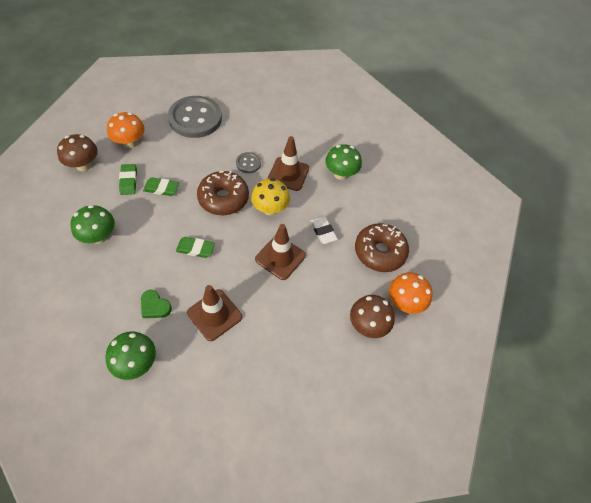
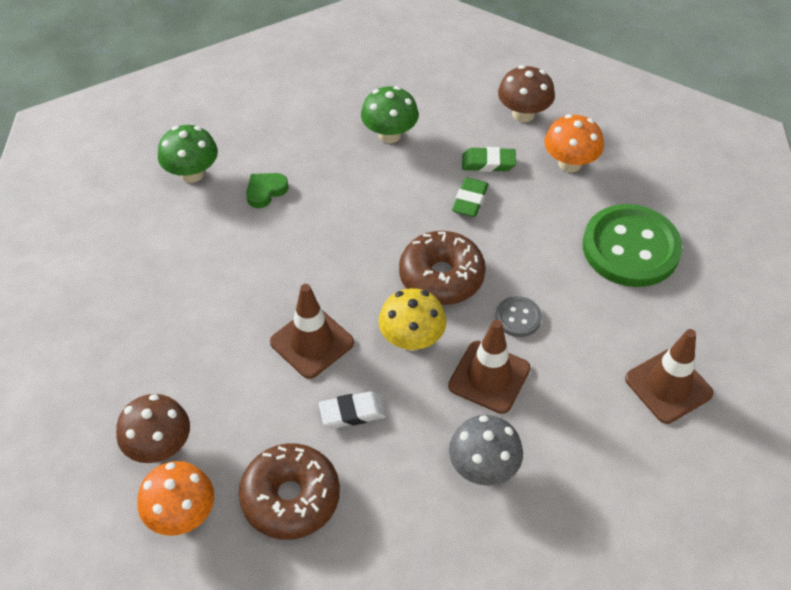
camera: 105 degrees right, 5 degrees down
(195, 118) = (630, 248): grey button -> green button
(195, 249) = (349, 237): green eraser -> none
(214, 315) = (235, 253): brown traffic cone -> brown traffic cone (668, 386)
(341, 174) = (483, 468): green mushroom -> grey mushroom

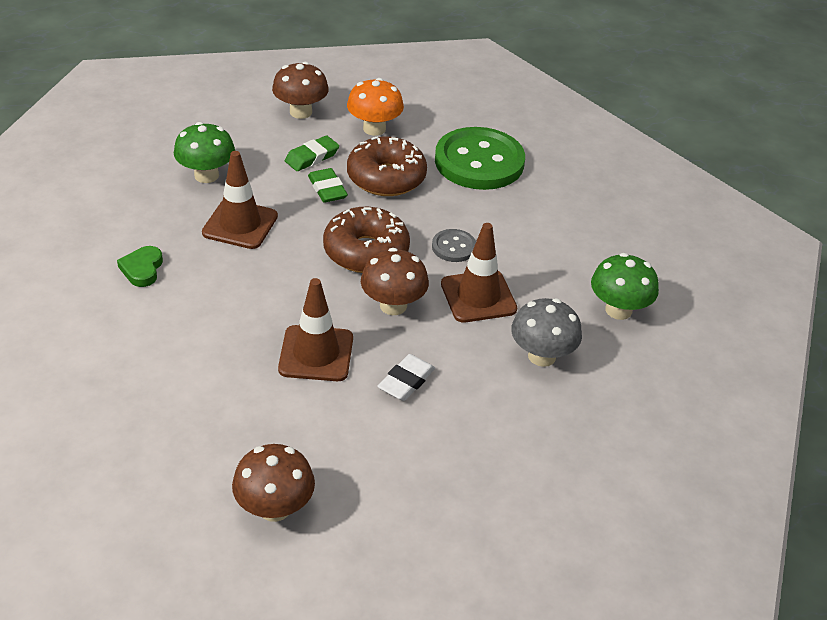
camera: 45 degrees left, 10 degrees down
(182, 515) = (355, 541): orange mushroom -> none
(192, 173) = (52, 291): green mushroom -> green mushroom (618, 310)
(291, 498) = (428, 469): brown donut -> brown donut (386, 178)
(412, 339) = (393, 305): yellow mushroom -> brown mushroom
(668, 386) = (599, 232): brown traffic cone -> brown traffic cone (240, 224)

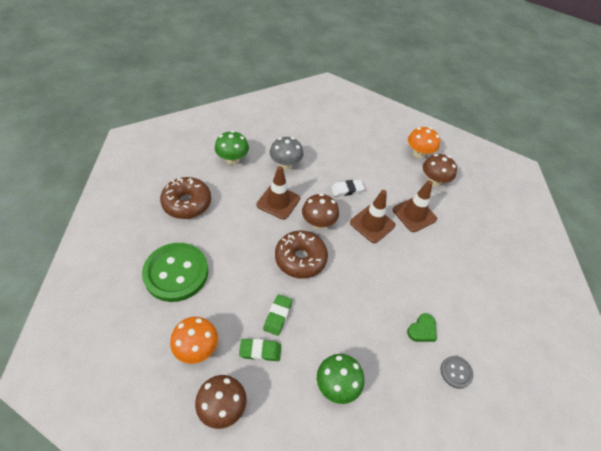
camera: 140 degrees left, 10 degrees up
(240, 224) = (348, 324): brown traffic cone -> brown traffic cone (414, 214)
(352, 556) = (418, 153): none -> orange mushroom
(386, 178) = (237, 300): brown donut -> brown donut (187, 203)
(453, 247) = (258, 231): grey button -> grey button (456, 372)

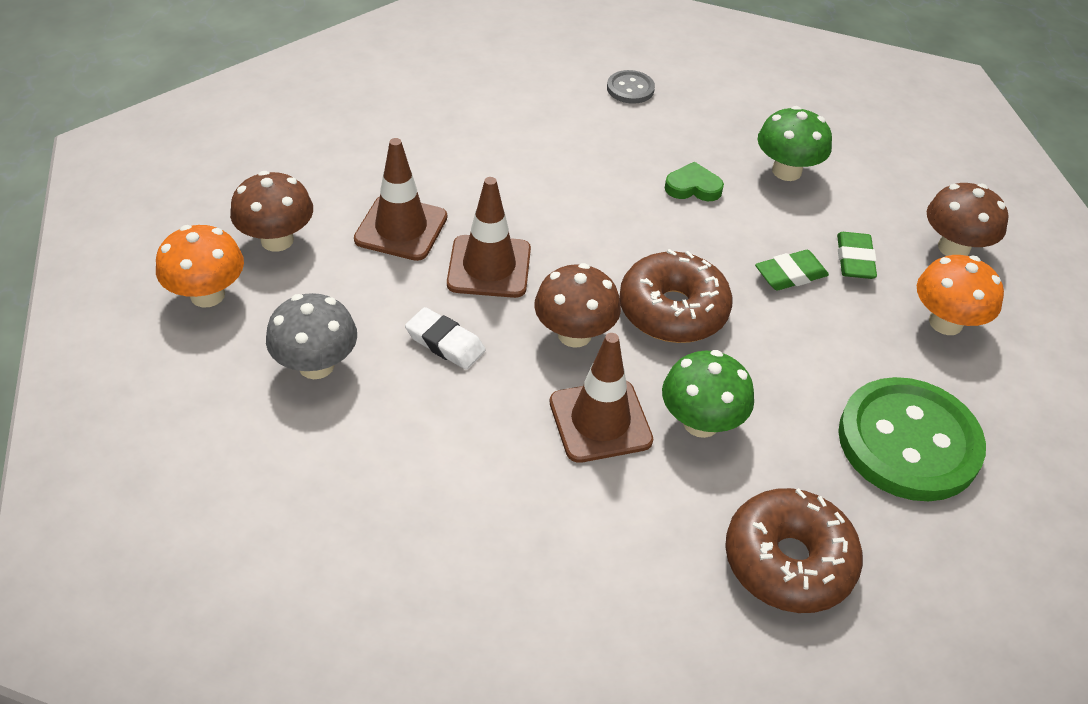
camera: 130 degrees left, 5 degrees down
(232, 159) = (589, 591): green mushroom -> green mushroom (701, 422)
(260, 351) = (854, 260): green eraser -> green eraser turned 45 degrees clockwise
(285, 164) = (489, 483): grey mushroom -> grey mushroom (316, 365)
(422, 330) = (612, 135): green heart -> green heart (693, 187)

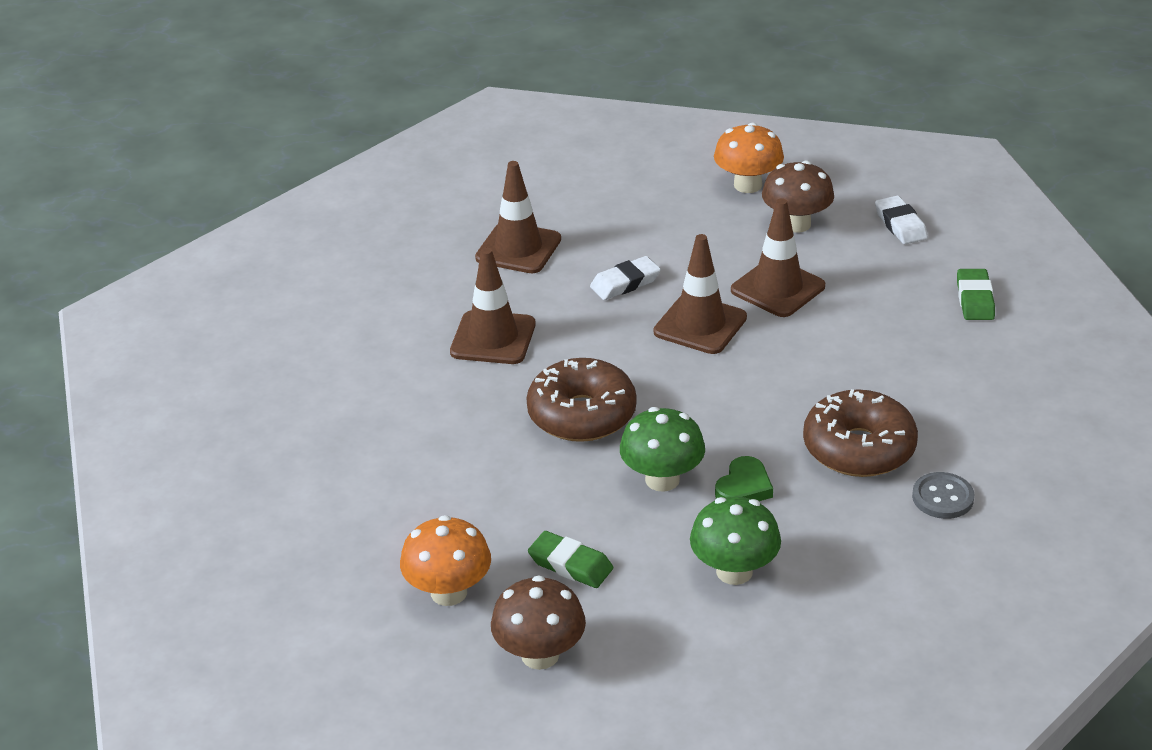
camera: 120 degrees right, 10 degrees down
(252, 169) = (900, 225): none -> white eraser
(316, 365) = (641, 221): grey mushroom -> none
(420, 461) = (518, 249): none -> brown traffic cone
(574, 334) = (591, 350): brown mushroom -> none
(701, 422) = (453, 389): green mushroom -> green mushroom (662, 479)
(788, 561) = (305, 388): brown donut -> brown donut (859, 448)
(790, 275) = (579, 508): green eraser -> green eraser (975, 299)
(908, 442) = (346, 499): green button -> none

